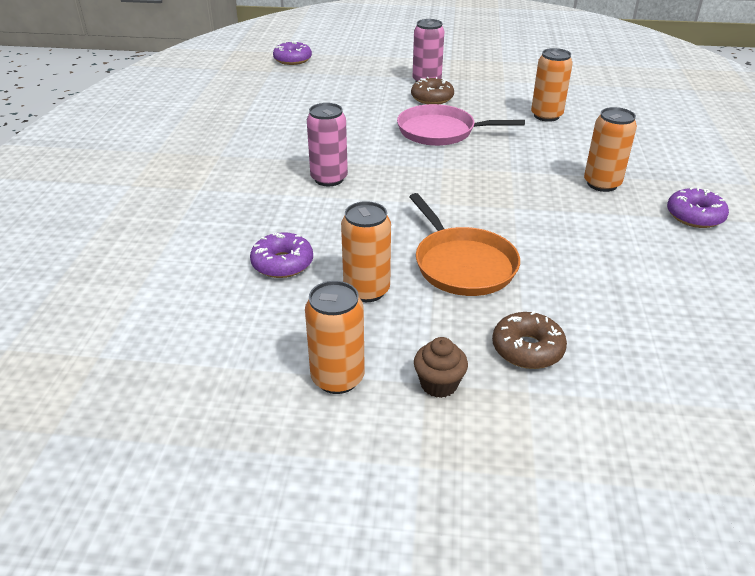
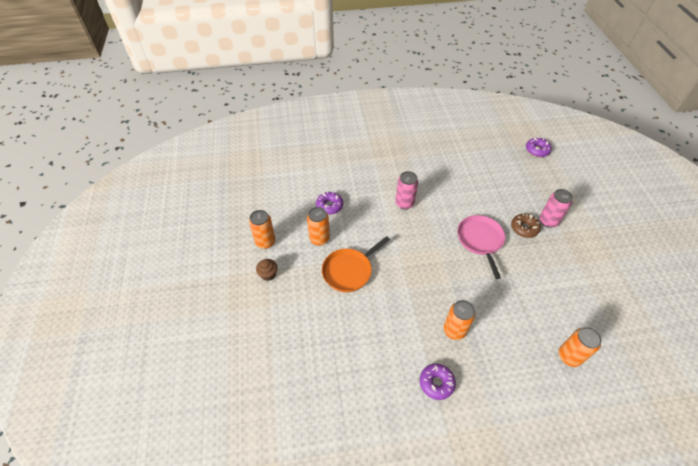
camera: 75 degrees right, 15 degrees up
(527, 349) = (295, 303): brown donut -> none
(546, 116) = (534, 294): orange can -> orange can (569, 356)

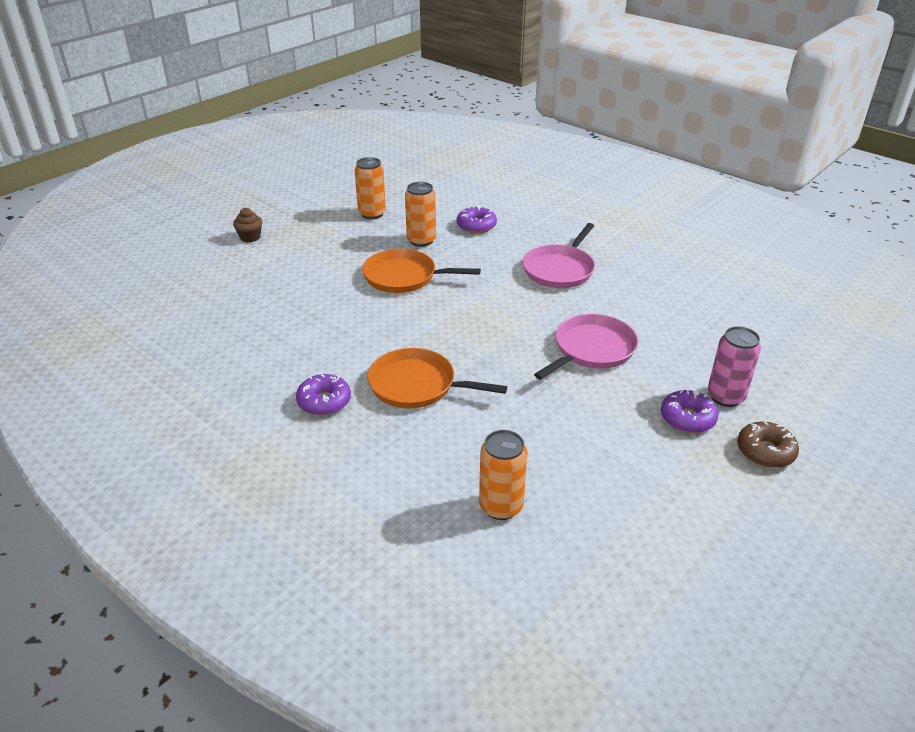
camera: 50 degrees right, 15 degrees down
(268, 274) = (334, 234): brown cupcake -> brown cupcake (250, 237)
(404, 203) = (559, 270): pink can -> pink pan
(454, 330) = (416, 385): orange can -> orange pan
(524, 228) = (674, 379): brown donut -> brown donut (765, 451)
(537, 150) = (853, 334): purple donut -> purple donut (687, 418)

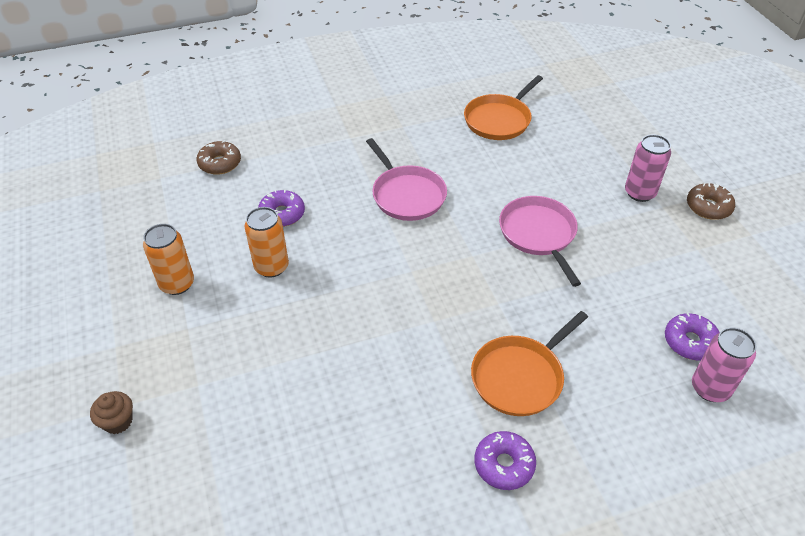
camera: 60 degrees left, 10 degrees up
(404, 277) = (329, 310): orange pan -> orange pan (499, 120)
(498, 185) = (220, 163): none -> brown donut
(501, 506) = (710, 388): orange can -> pink can
(687, 418) = (654, 226): purple donut -> purple donut (690, 342)

